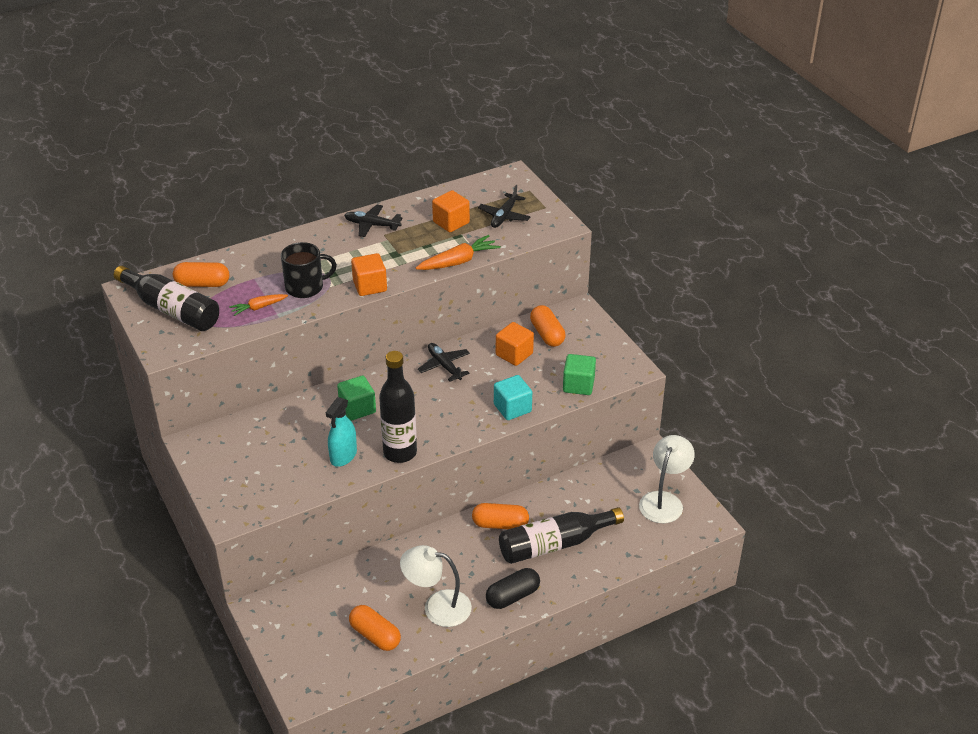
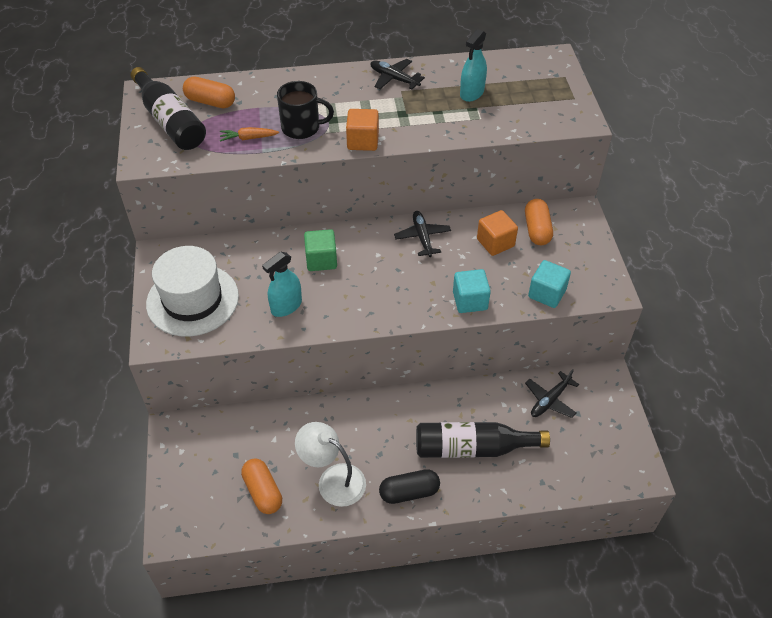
camera: 20 degrees right, 10 degrees up
(248, 474) = (192, 300): none -> white hat
(400, 453) = (340, 318): black bottle -> none
(451, 222) = (472, 93): orange cube -> turquoise spray bottle
(458, 262) = (461, 136): orange carrot -> none
(500, 524) = (428, 409): orange capsule -> none
(504, 216) = (528, 98): black plane -> black plane (550, 400)
(578, 385) = (547, 293): green cube -> turquoise cube
(664, 500) = (601, 433): white lamp -> none

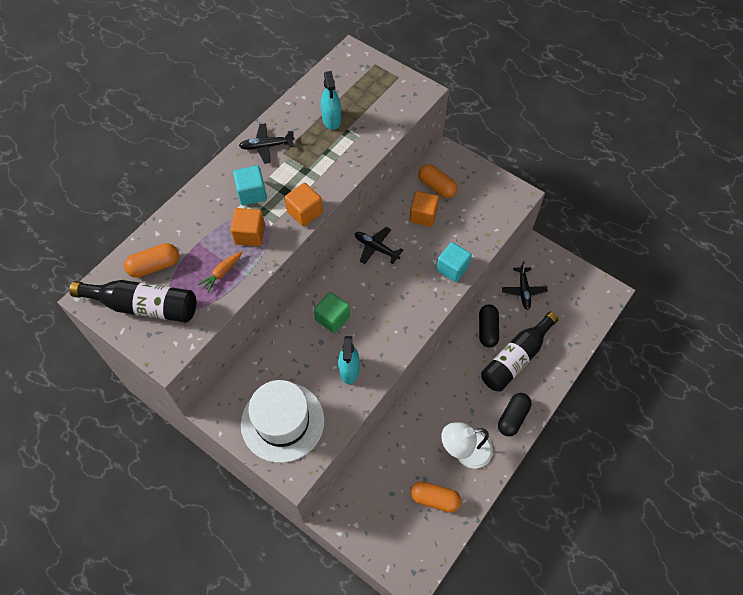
camera: 45 degrees left, 10 degrees up
(301, 128) = (250, 235): black mug -> orange cube
(474, 403) = (487, 330): none -> black capsule
(547, 293) = (488, 226): turquoise cube -> turquoise cube (252, 193)

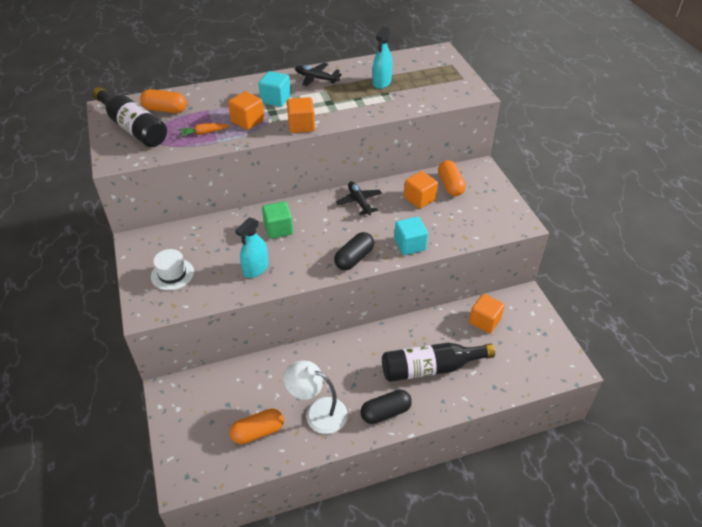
camera: 35 degrees right, 15 degrees down
(282, 422) = (172, 274): white hat -> white hat, size x0.53
(435, 499) = (258, 432): orange capsule -> orange capsule turned 75 degrees counterclockwise
(487, 330) = (423, 332): black capsule -> black capsule (354, 258)
(523, 291) = (484, 321): black plane -> orange cube

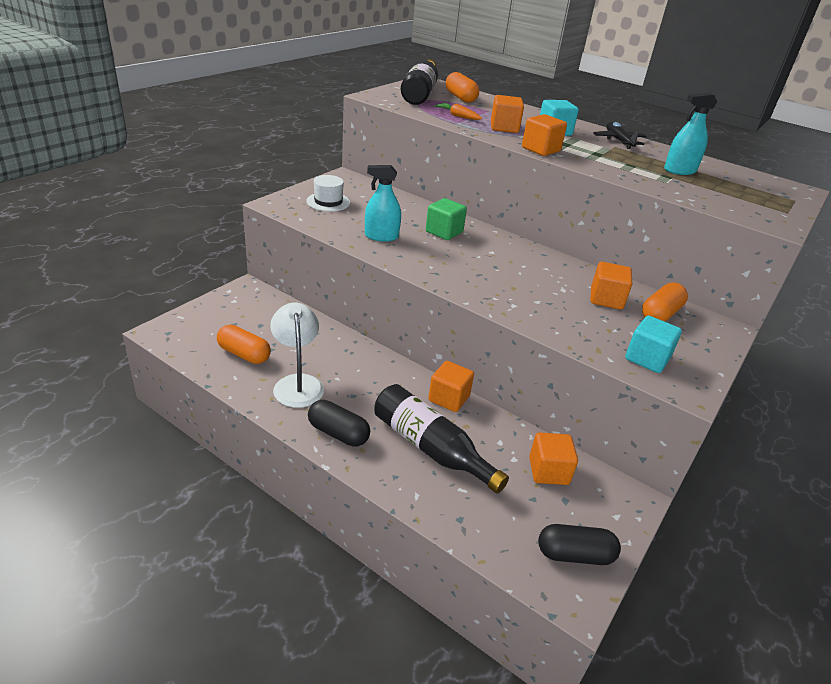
camera: 50 degrees right, 10 degrees down
(354, 258) = (463, 284): black capsule -> black capsule (574, 554)
(359, 201) = (543, 263): black plane -> none
(393, 332) = (449, 398): none -> orange cube
(410, 245) = (530, 313): turquoise cube -> turquoise cube (647, 358)

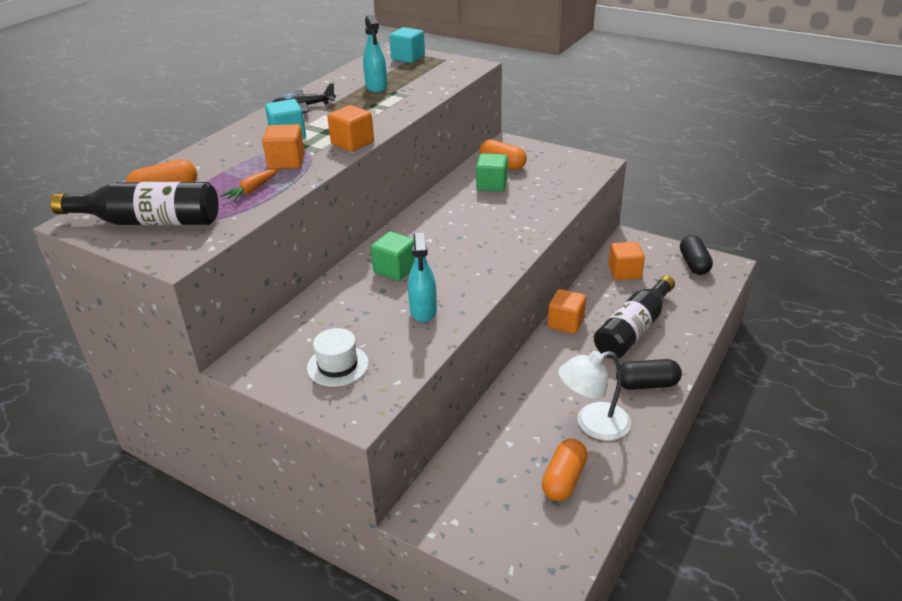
camera: 90 degrees left, 0 degrees up
(338, 433) = (647, 384): black capsule -> black capsule turned 60 degrees clockwise
(606, 299) = (491, 185): orange cube -> green cube
(647, 358) = (569, 174): turquoise cube -> turquoise cube (408, 58)

